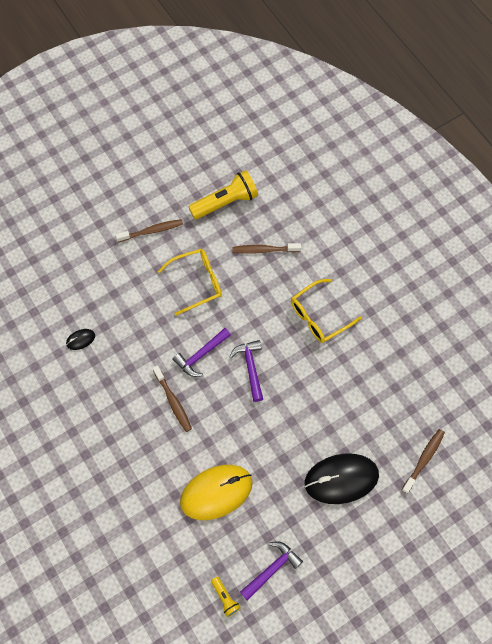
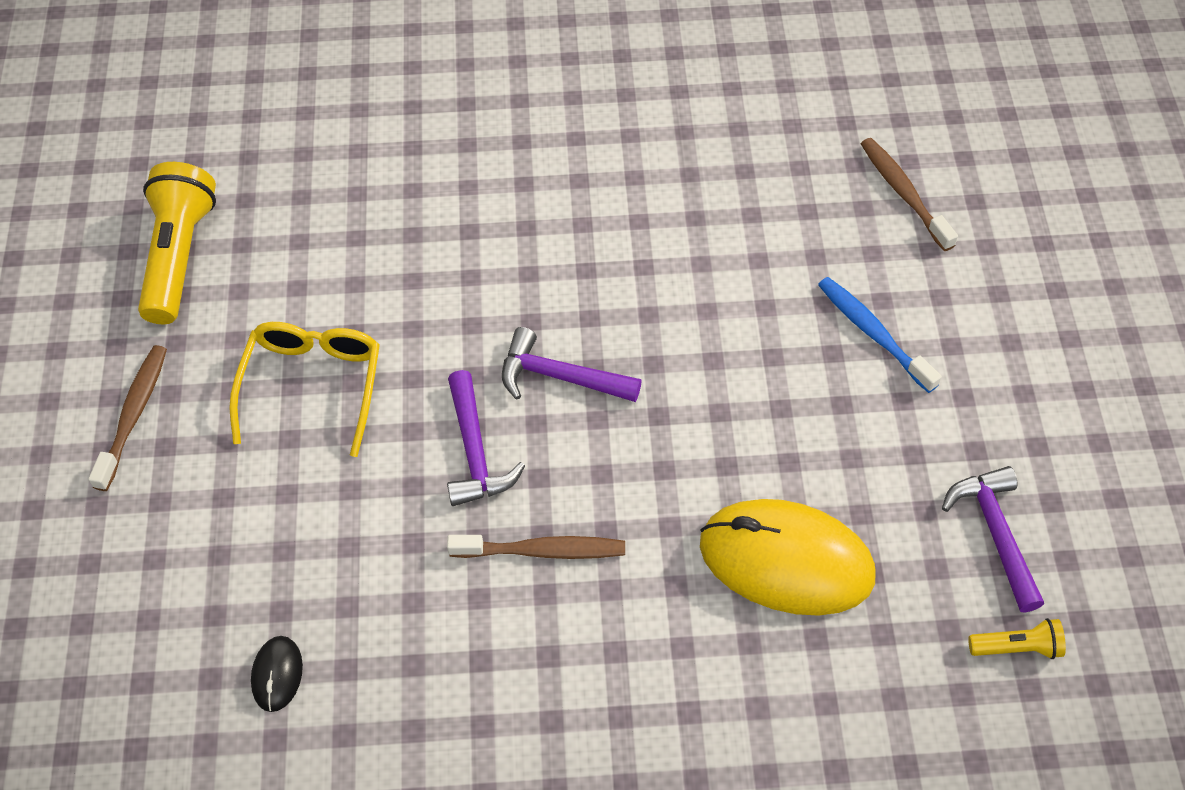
camera: 60 degrees left, 10 degrees down
(216, 492) = (786, 560): yellow mouse -> yellow mouse turned 75 degrees counterclockwise
(264, 250) = (332, 240): brown toothbrush -> none
(319, 316) = (531, 217): yellow glasses -> none
(341, 479) = (873, 333): black mouse -> blue toothbrush

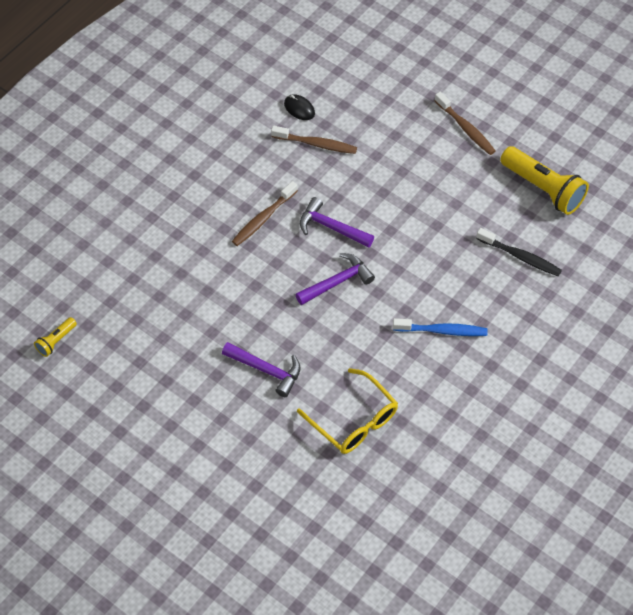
camera: 130 degrees right, 0 degrees up
(312, 385) = (421, 194): yellow glasses -> yellow glasses (354, 420)
(324, 210) = (520, 257): none -> black toothbrush
(786, 560) = (172, 295): yellow mouse -> none
(873, 333) = (236, 419): blue toothbrush -> blue toothbrush (442, 331)
(903, 193) = (297, 505): brown toothbrush -> brown toothbrush (316, 144)
(995, 533) = (103, 377): purple hammer -> purple hammer (266, 370)

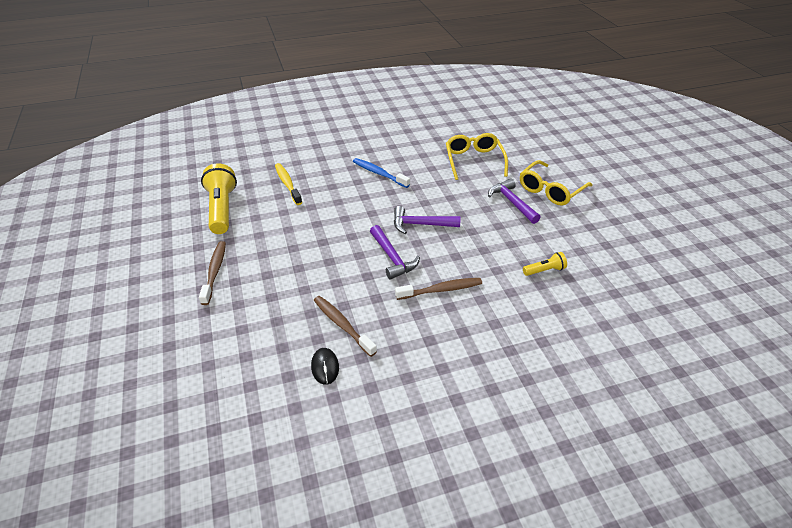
camera: 145 degrees left, 15 degrees down
(56, 341) = (676, 287): yellow flashlight -> yellow flashlight (544, 270)
(235, 418) = (550, 190): none -> yellow glasses
(520, 257) = (287, 184): black toothbrush -> yellow toothbrush

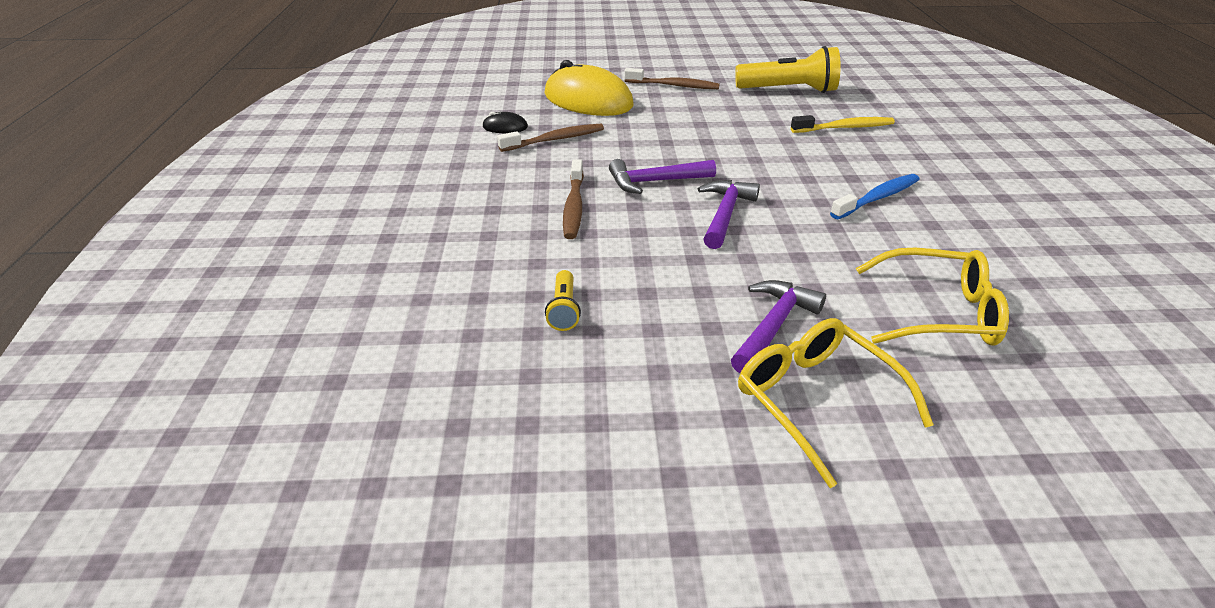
camera: 105 degrees right, 5 degrees down
(254, 322) = (588, 100): none -> yellow mouse
(512, 202) = (773, 326): purple hammer -> purple hammer turned 45 degrees counterclockwise

